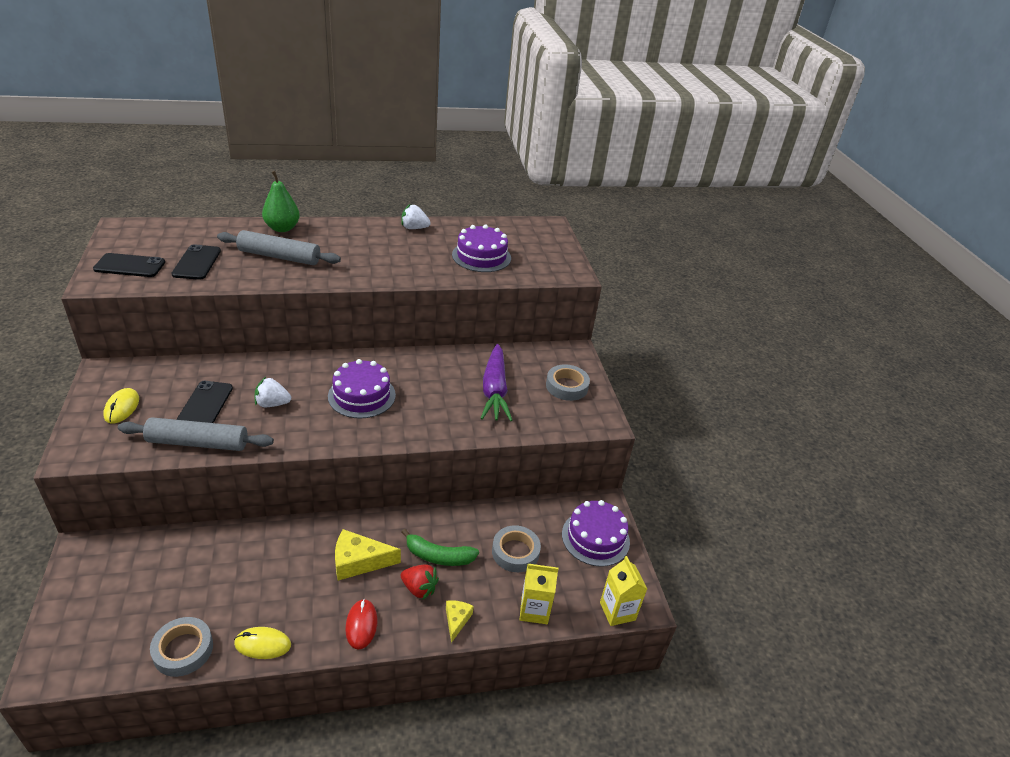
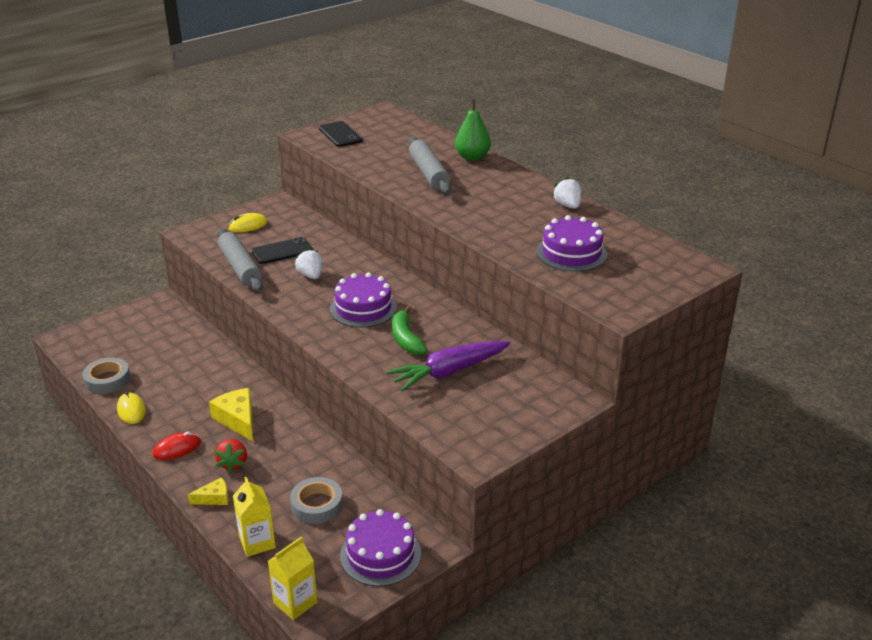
camera: 65 degrees right, 5 degrees down
(197, 263) = (376, 151): black phone -> none
(438, 556) = (276, 460): green banana -> green banana (406, 339)
(566, 386) = (508, 413): grey tape -> none

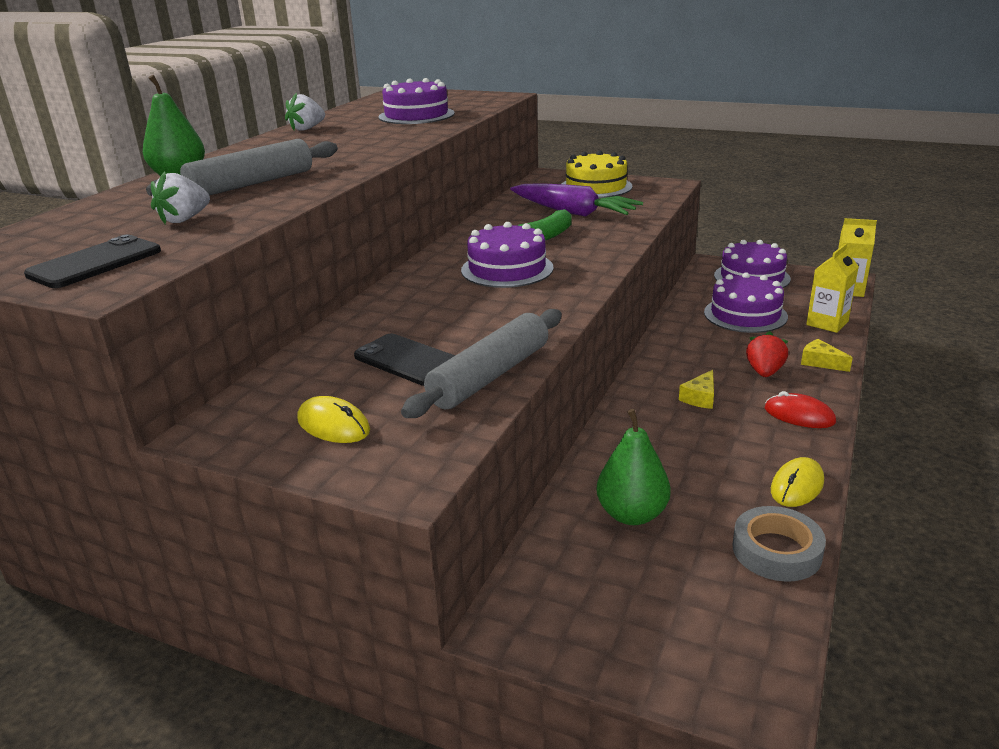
camera: 115 degrees left, 5 degrees down
(177, 351) = (632, 514): none -> green pear
(233, 463) = (764, 372): red strawberry -> red strawberry turned 45 degrees counterclockwise
(238, 420) = (700, 398): yellow cheese -> yellow cheese, size x0.58
(310, 275) = (461, 318): white strawberry -> white strawberry (184, 219)
(317, 505) = (745, 314): grey tape -> purple cake
(510, 411) = (596, 187): none -> yellow cake

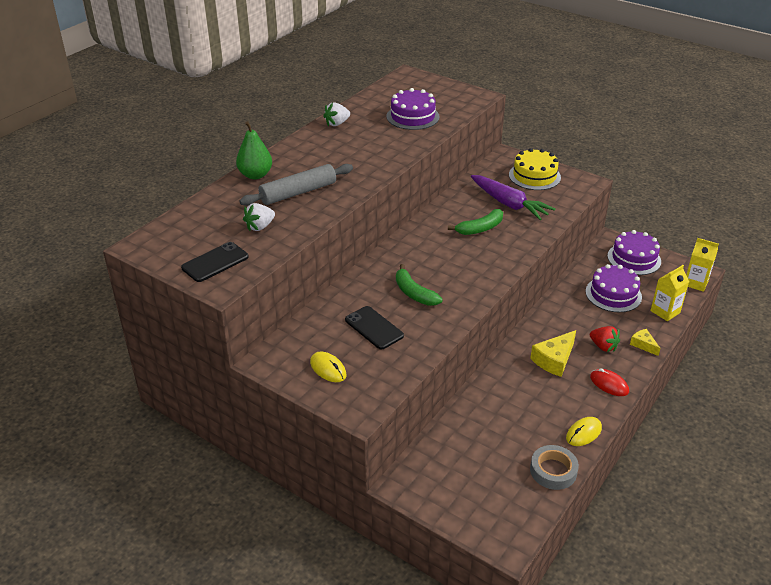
camera: 10 degrees right, 10 degrees up
(465, 312) = (414, 293): none -> green banana
(489, 376) = (416, 348): grey rolling pin -> none
(507, 269) = (449, 257): purple cake -> none
(632, 514) = (484, 434): green pear -> none
(700, 398) = (554, 360): yellow cheese -> yellow cheese, size x1.72
(764, 372) = (603, 346): red strawberry -> red strawberry turned 105 degrees clockwise

